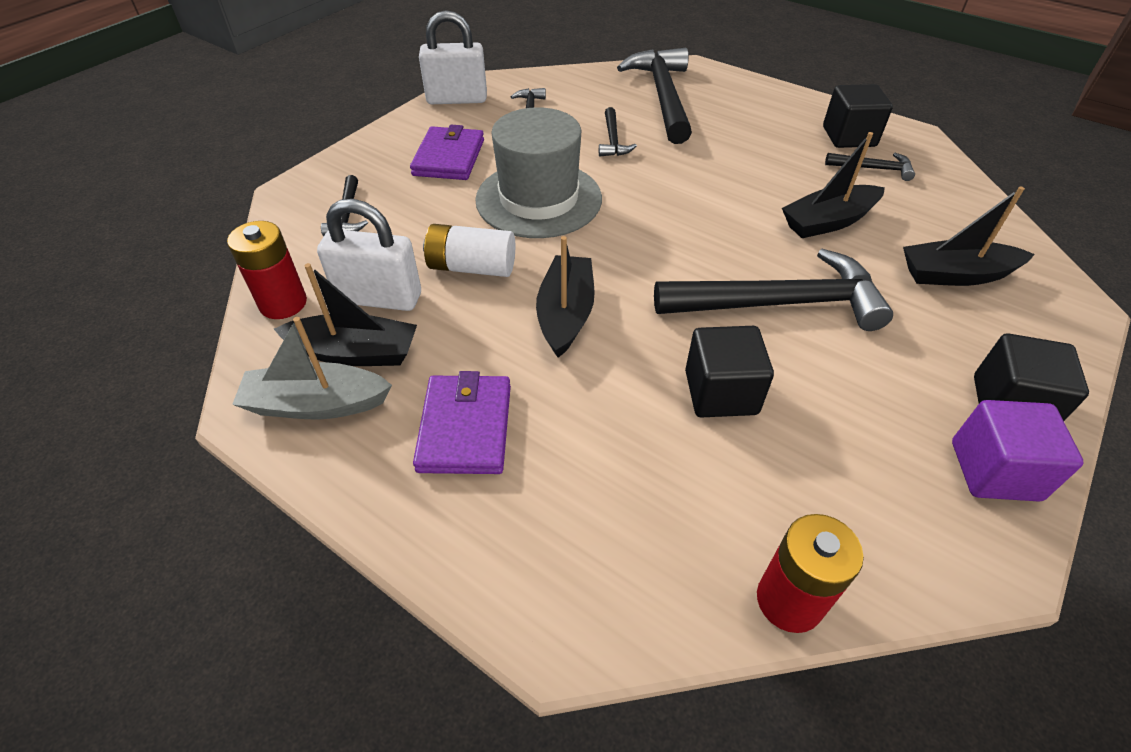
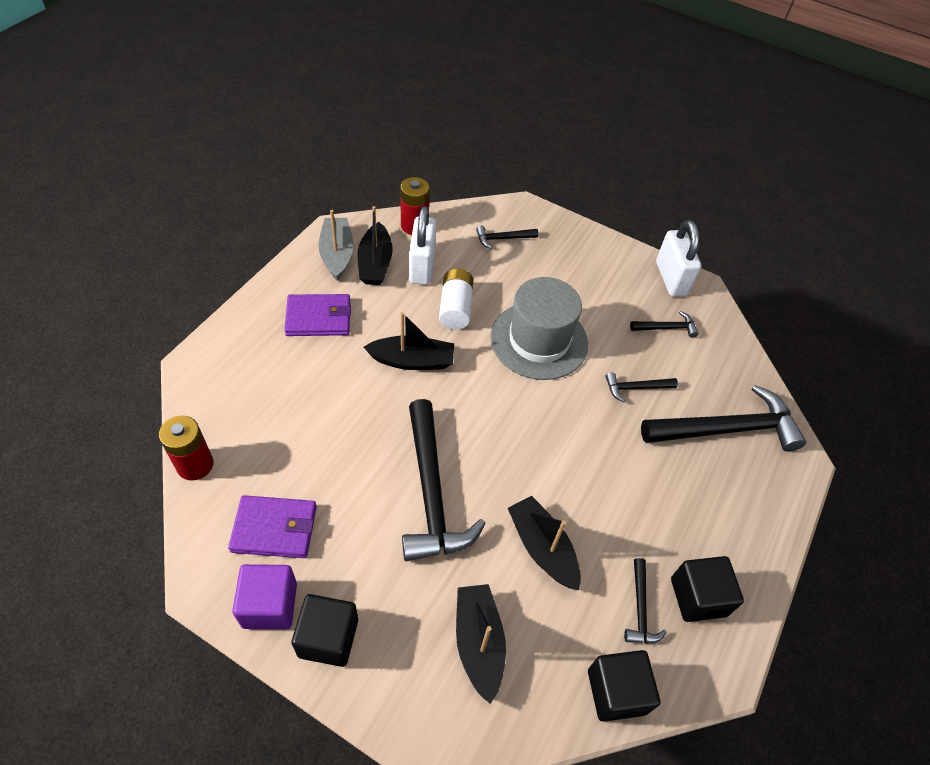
camera: 80 degrees right, 5 degrees up
(449, 157) = (583, 282): purple wallet -> purple wallet (274, 528)
(721, 392) = (342, 445): black cube -> black cube (616, 691)

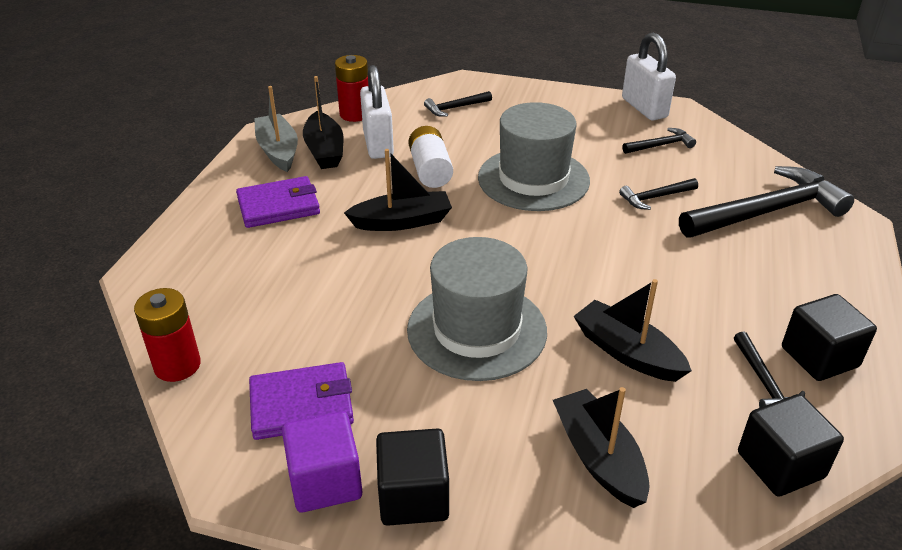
camera: 10 degrees left, 15 degrees down
(431, 492) = (477, 330): black hammer -> grey hat

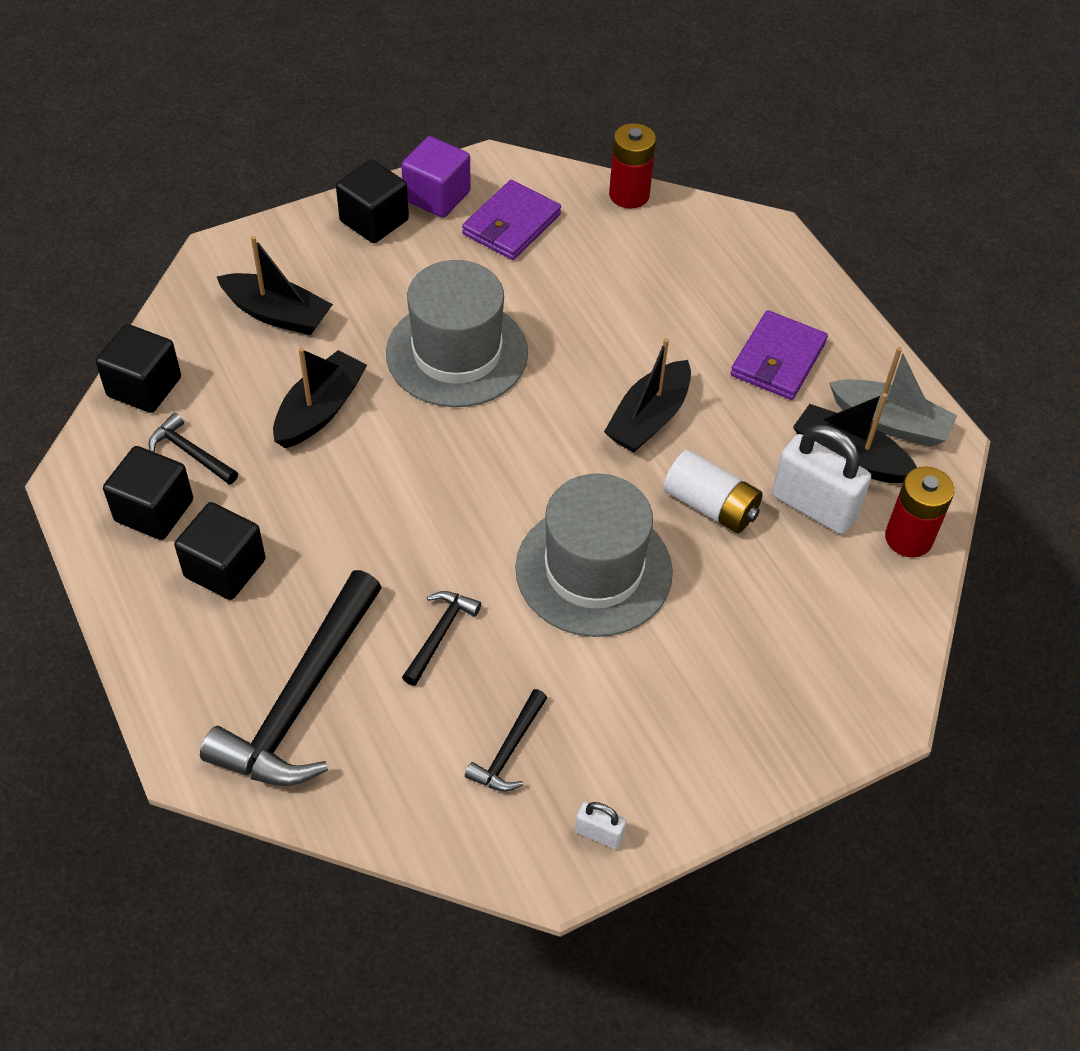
camera: 135 degrees right, 15 degrees up
(455, 108) = (821, 640): black hammer -> none
(627, 352) = (320, 410): black boat -> black boat turned 60 degrees counterclockwise
(644, 108) = (599, 834): white padlock -> white padlock, size x0.47
(779, 294) = (225, 568): none -> black cube

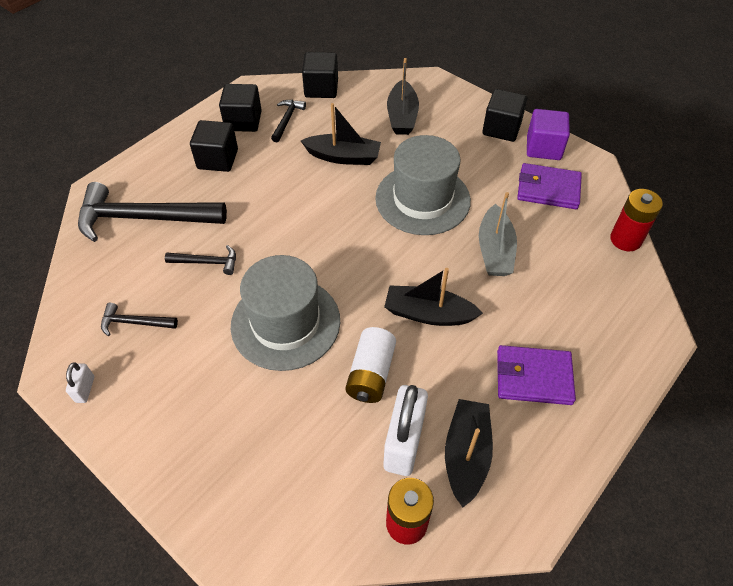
camera: 70 degrees right, 0 degrees up
(890, 423) = (518, 477): grey boat -> grey boat (495, 250)

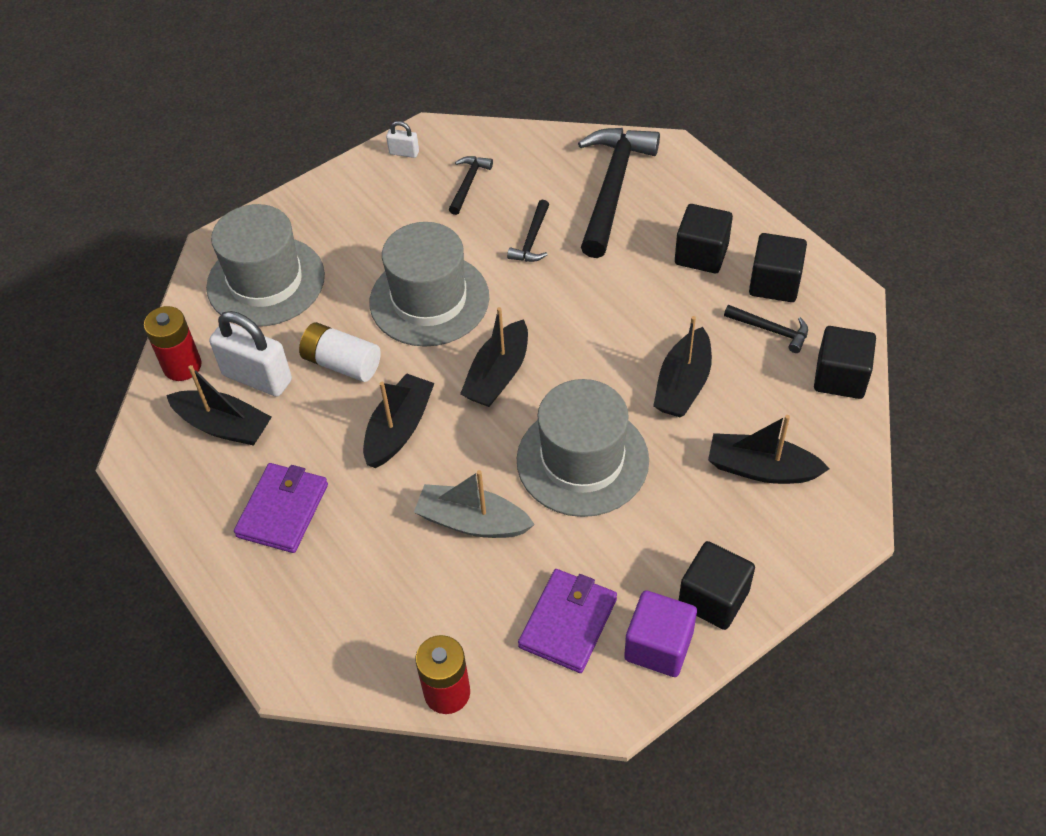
camera: 105 degrees right, 0 degrees up
(279, 474) = (266, 281): none -> grey hat
(358, 259) = (498, 375): none -> black boat

